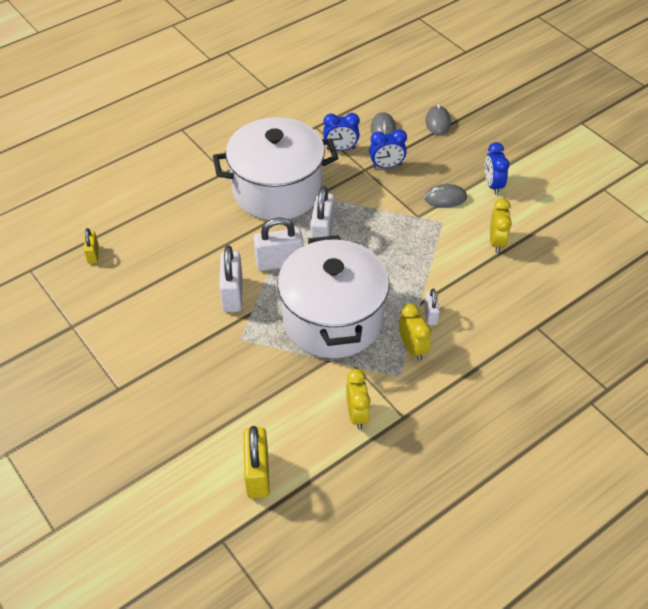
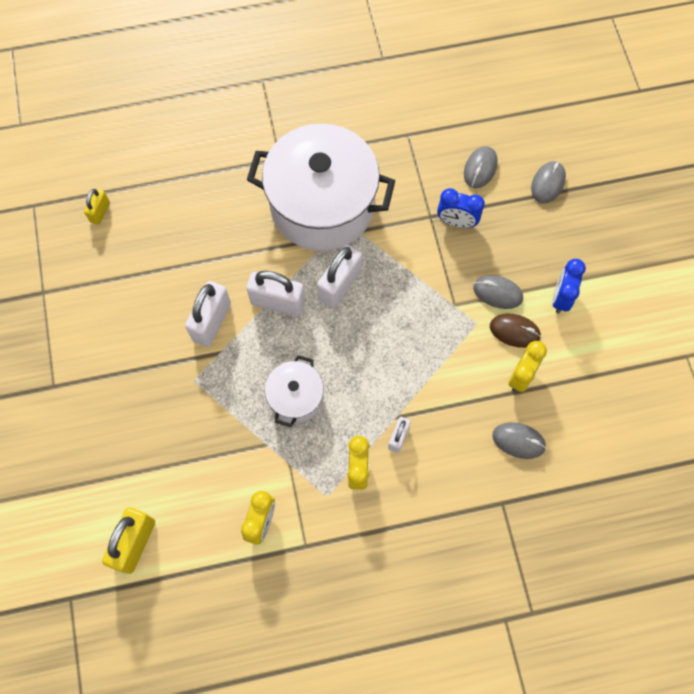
camera: 25 degrees right, 20 degrees up
(332, 319) = (296, 397): white pot -> white pot, size x0.48
(340, 149) = (419, 177): blue clock -> none
(473, 217) = (514, 331): none -> brown mouse
(522, 283) = (518, 441): none -> grey mouse

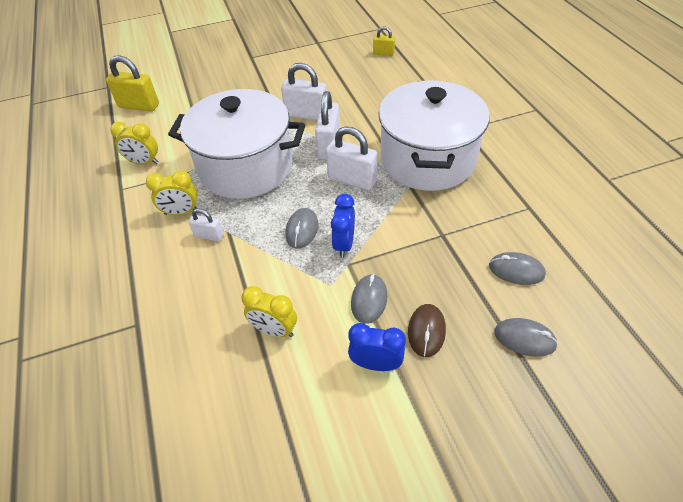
camera: 85 degrees right, 20 degrees down
(296, 397) = (246, 167): white pot -> white pot, size x2.08
(456, 222) = (443, 256): blue clock -> blue clock (344, 244)
(514, 331) = (326, 319): brown mouse -> brown mouse (426, 331)
(518, 441) = (202, 333): grey mouse -> grey mouse (302, 230)

